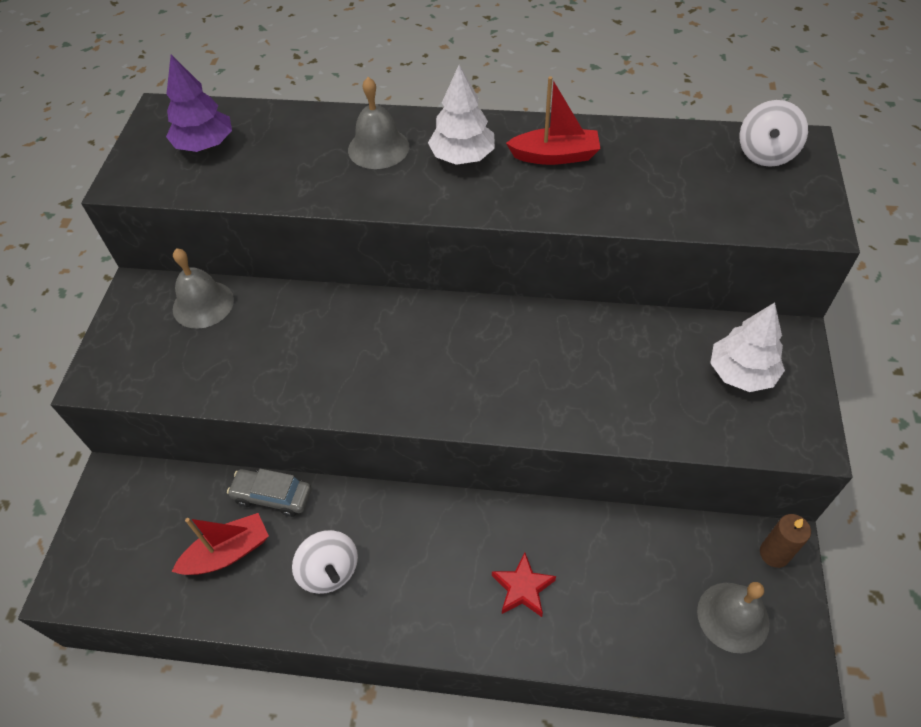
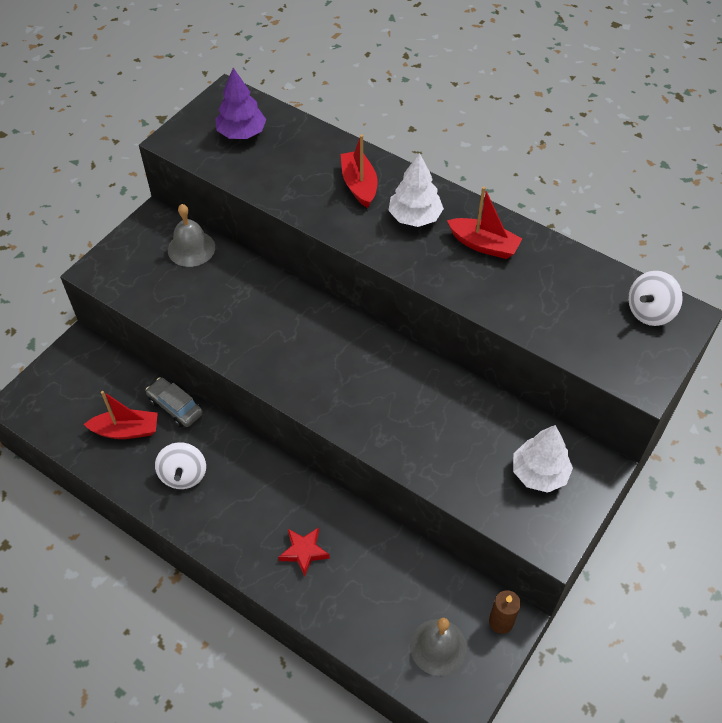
camera: 25 degrees right, 0 degrees up
(378, 148) = (359, 185): grey bell -> red boat

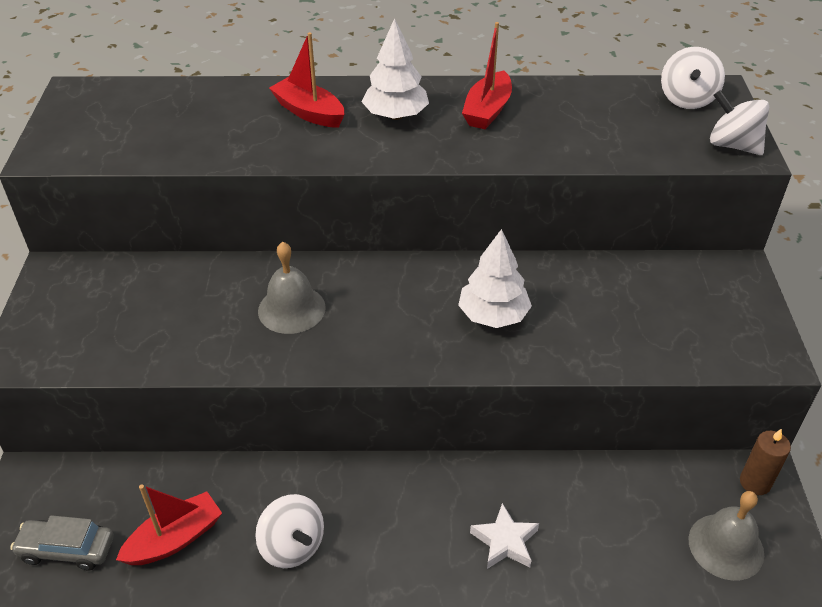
camera: 35 degrees left, 10 degrees down
(175, 407) = (218, 478): grey car -> grey car (67, 550)
(191, 248) = (129, 279): grey bell -> grey bell (291, 309)
(241, 133) = (126, 118): purple tree -> none
(304, 552) = (505, 541): red star -> white star
(483, 245) = (487, 110): red boat -> red boat turned 120 degrees clockwise
(539, 473) = (696, 302): white tree -> white tree (493, 315)
(639, 371) = (733, 145): none -> white spinning top

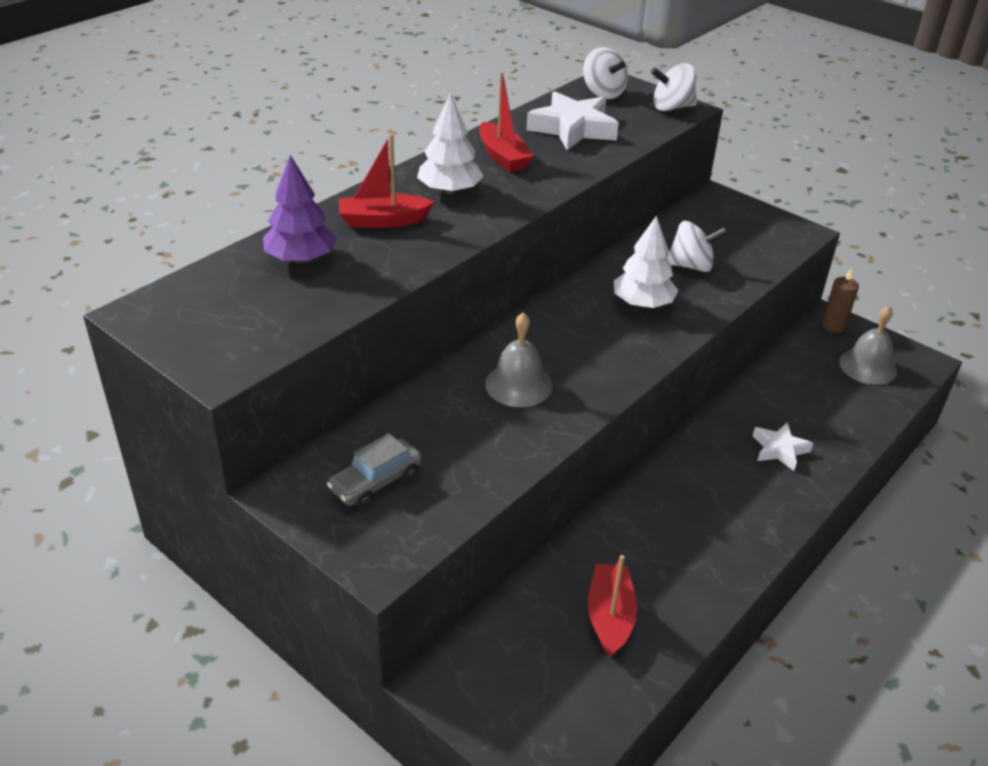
camera: 50 degrees left, 5 degrees down
(67, 550) = (552, 692): grey car -> grey car (376, 482)
(212, 109) = (301, 259): none -> purple tree
(292, 546) = (683, 553): white spinning top -> white spinning top (691, 266)
(594, 117) = (573, 128): none -> white star

